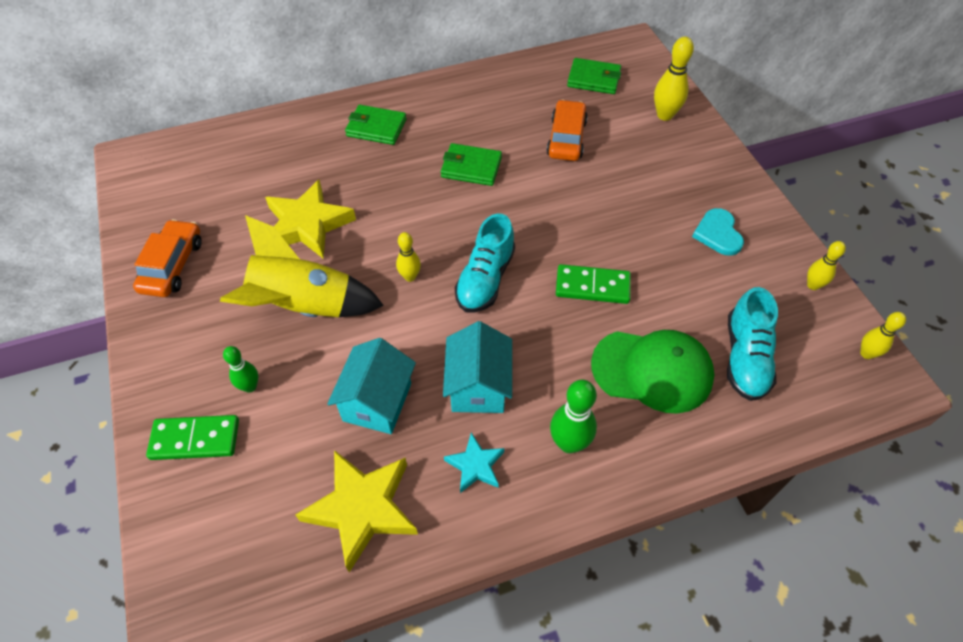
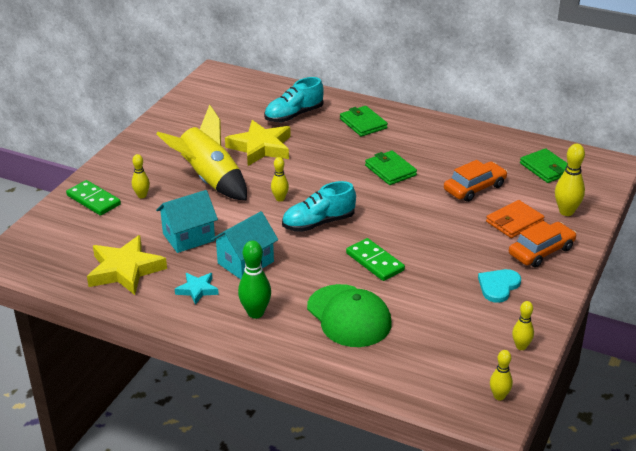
camera: 45 degrees right, 20 degrees down
(172, 265) = (173, 129): orange car -> orange car (541, 251)
(250, 386) = (142, 196): green bowling pin -> yellow bowling pin
(642, 154) = (514, 222): none -> orange wallet
(745, 358) = (414, 347): turquoise shoe -> turquoise shoe (294, 115)

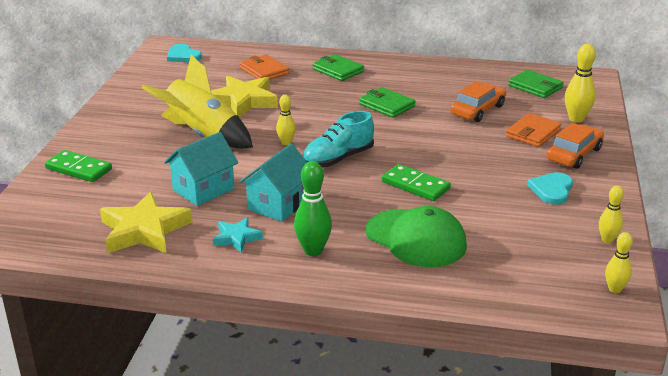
camera: 15 degrees left, 5 degrees down
(142, 196) = (133, 158): yellow bowling pin -> none
(227, 88) = (183, 56): none -> turquoise heart
(294, 115) = (264, 71): turquoise shoe -> orange wallet

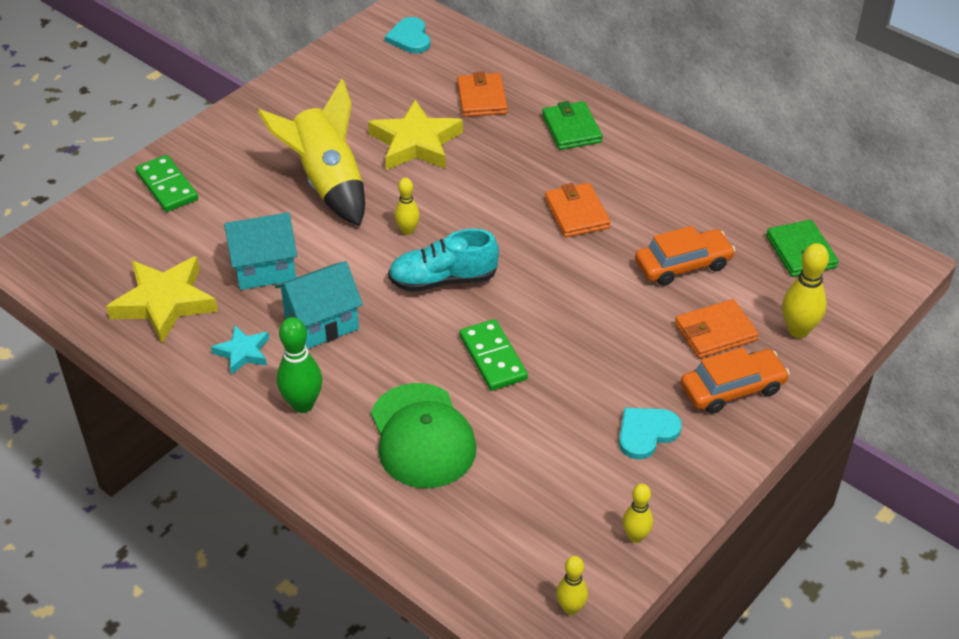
camera: 30 degrees right, 15 degrees up
(386, 105) = (576, 213): green wallet -> orange wallet

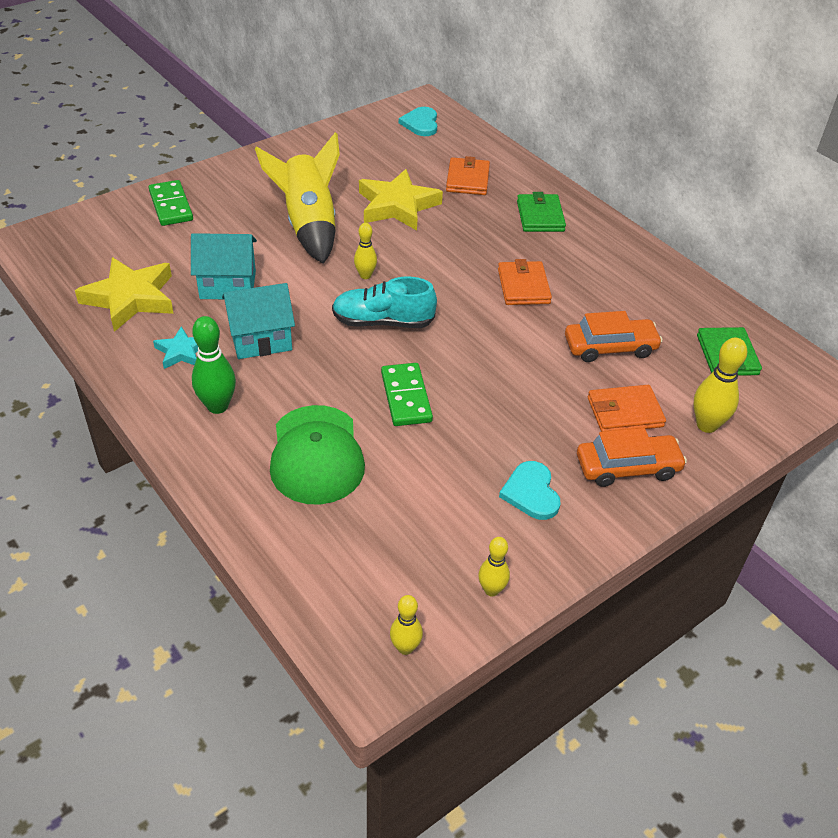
camera: 10 degrees right, 0 degrees up
(646, 433) = (531, 492): turquoise heart -> turquoise heart turned 75 degrees counterclockwise

